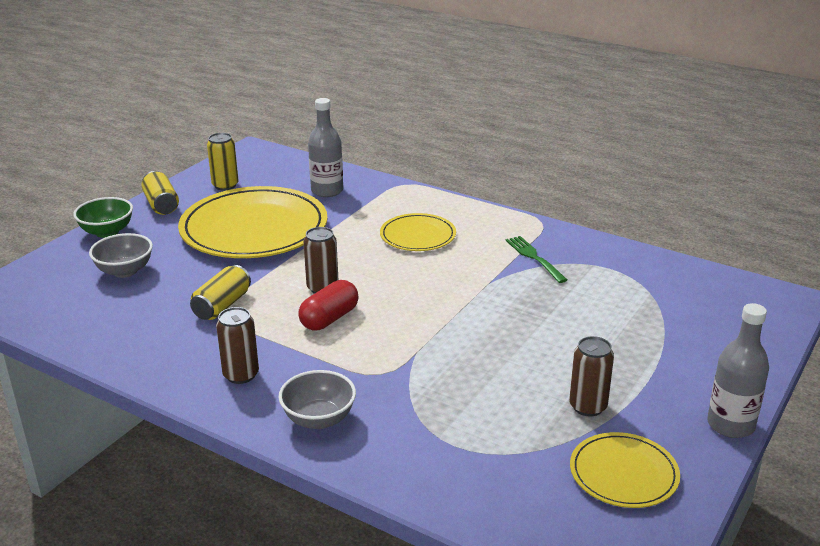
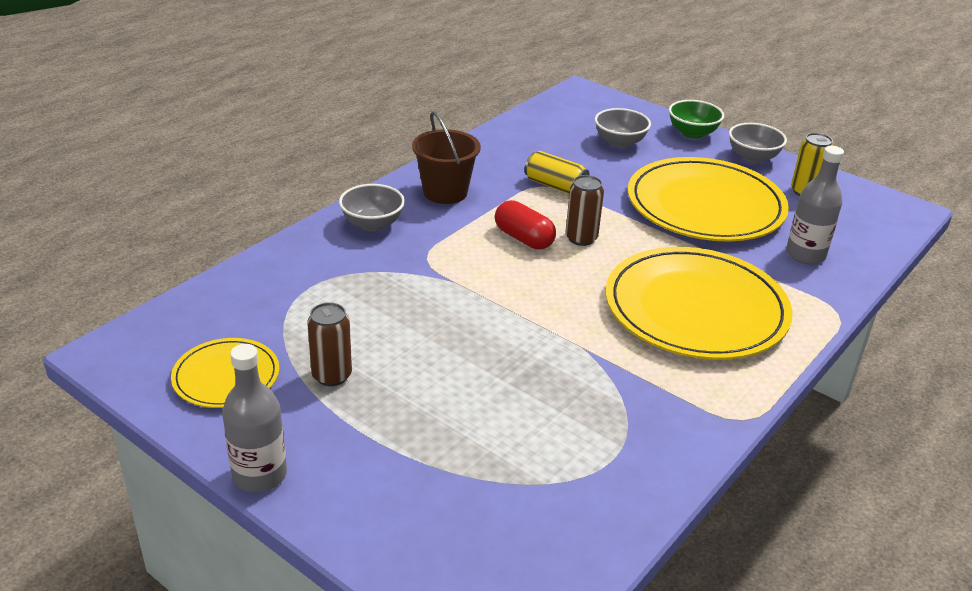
camera: 95 degrees right, 5 degrees up
(161, 204) = (753, 157): yellow can -> grey bowl
(241, 375) = (445, 192): brown can -> brown bucket
(418, 236) = (695, 309): yellow plate -> yellow plate, size x1.96
(534, 257) = (642, 394): green fork -> none

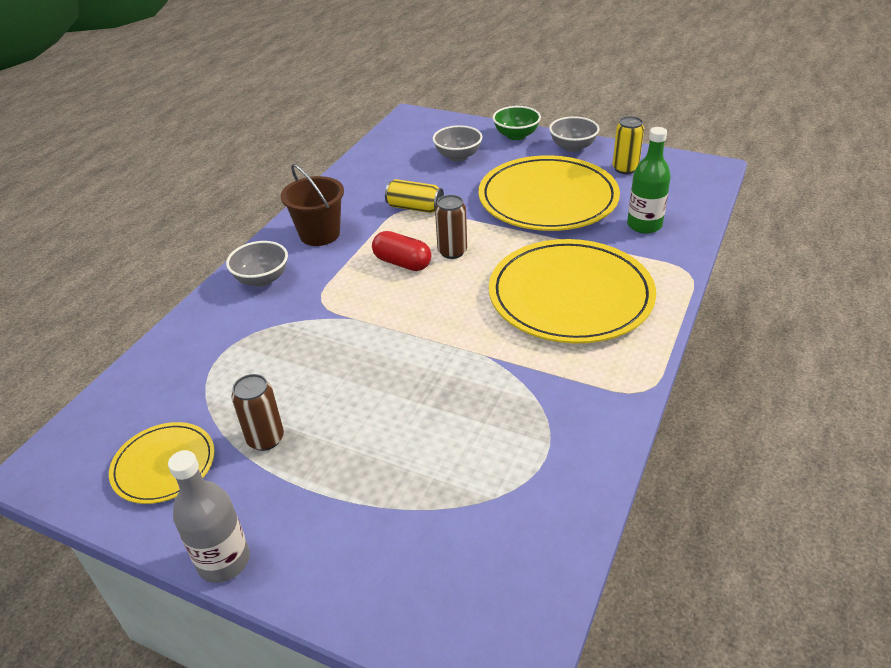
camera: 10 degrees left, 5 degrees up
(805, 255) = (644, 225): grey bottle -> green bottle

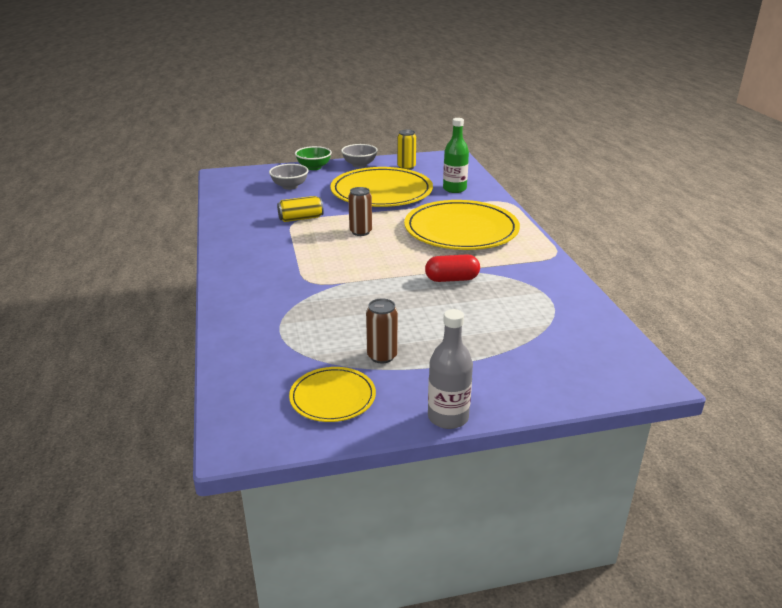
camera: 40 degrees left, 10 degrees down
(262, 279) = (246, 285): grey bowl -> none
(319, 234) = (252, 250): brown bucket -> none
(402, 263) = (336, 247): red capsule -> red capsule (452, 279)

